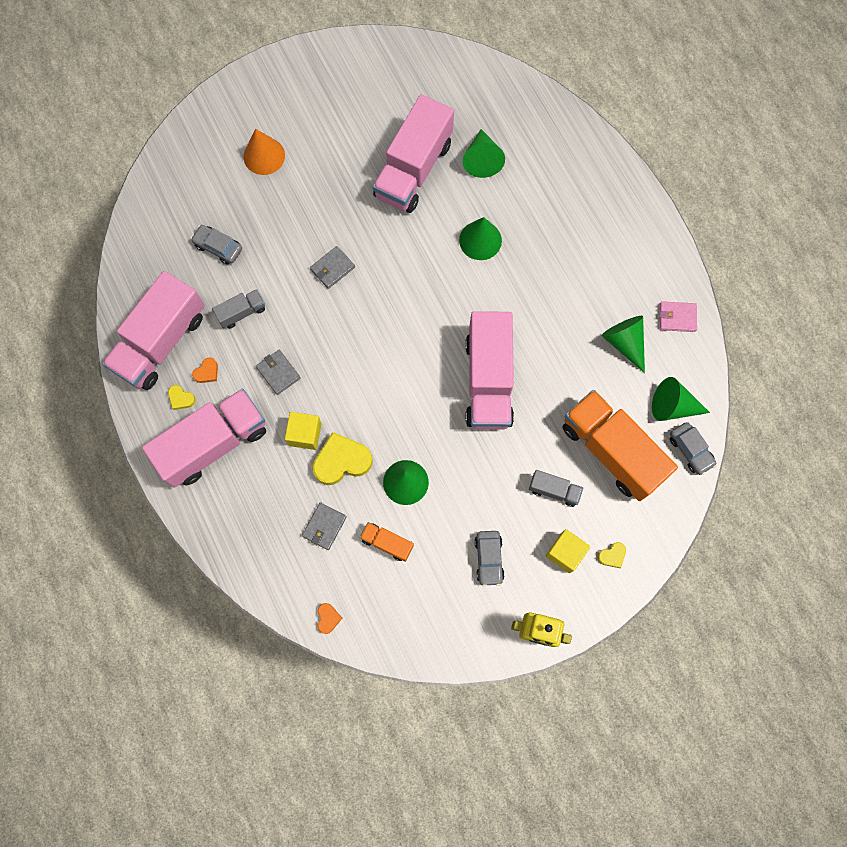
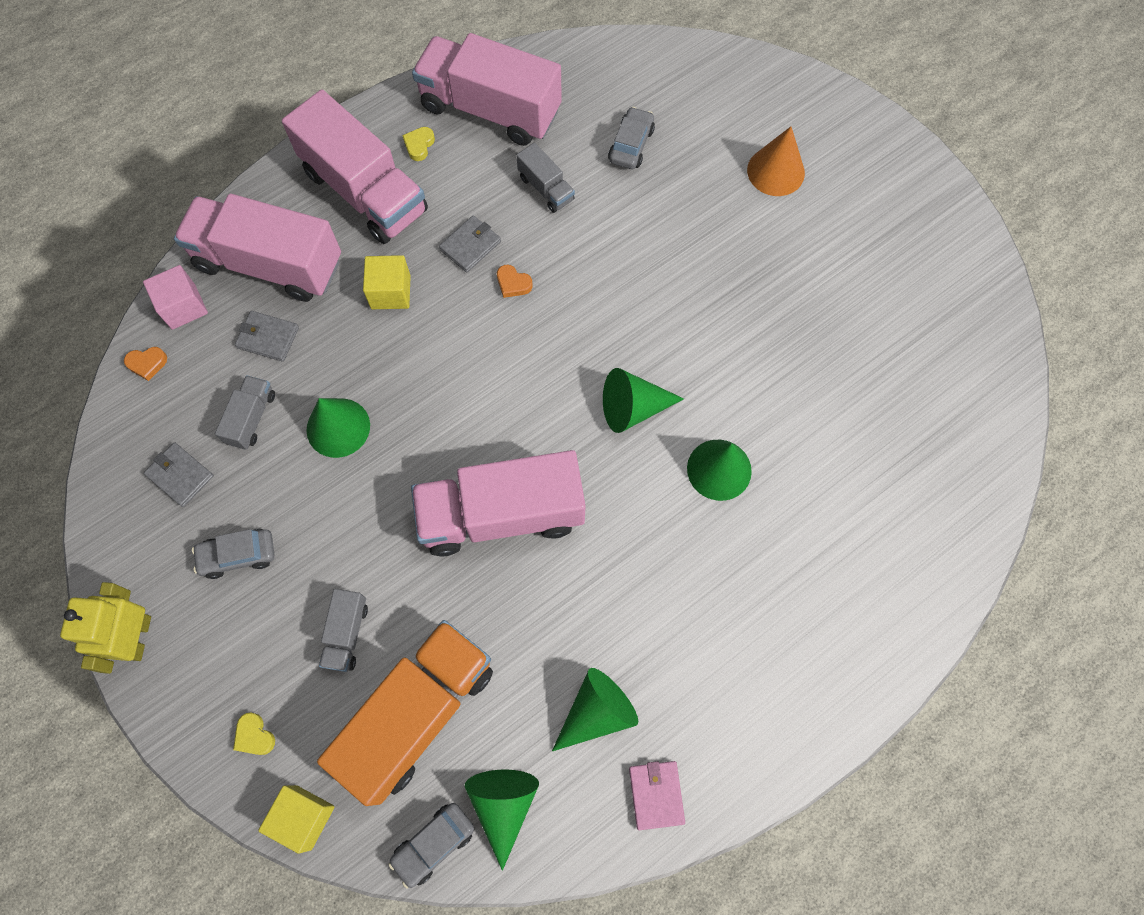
camera: 80 degrees right, 5 degrees down
(207, 372) = (458, 166): orange heart -> orange heart (513, 283)
(285, 589) = (183, 307): none -> pink cube
(332, 268) = (631, 283): grey wallet -> grey wallet (180, 475)
(342, 461) = (359, 343): yellow heart -> none
(387, 543) = (251, 418): orange truck -> grey truck
(413, 169) = (807, 360): pink truck -> pink truck (269, 264)
(482, 160) = (850, 451): green cone -> green cone (632, 408)
(565, 553) = (254, 664): yellow cube -> yellow cube (303, 817)

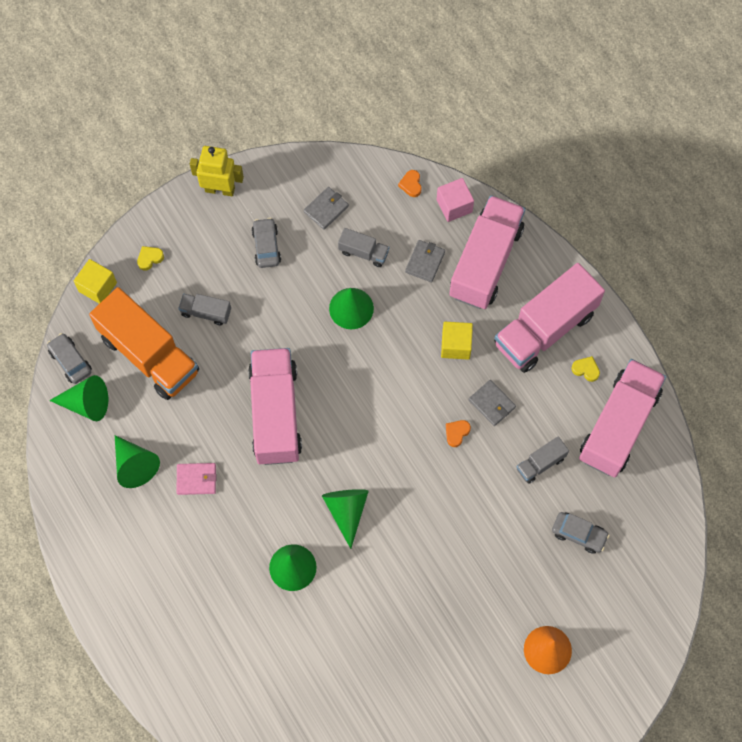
camera: 95 degrees right, 0 degrees up
(656, 795) = (78, 497): pink wallet -> pink wallet (196, 479)

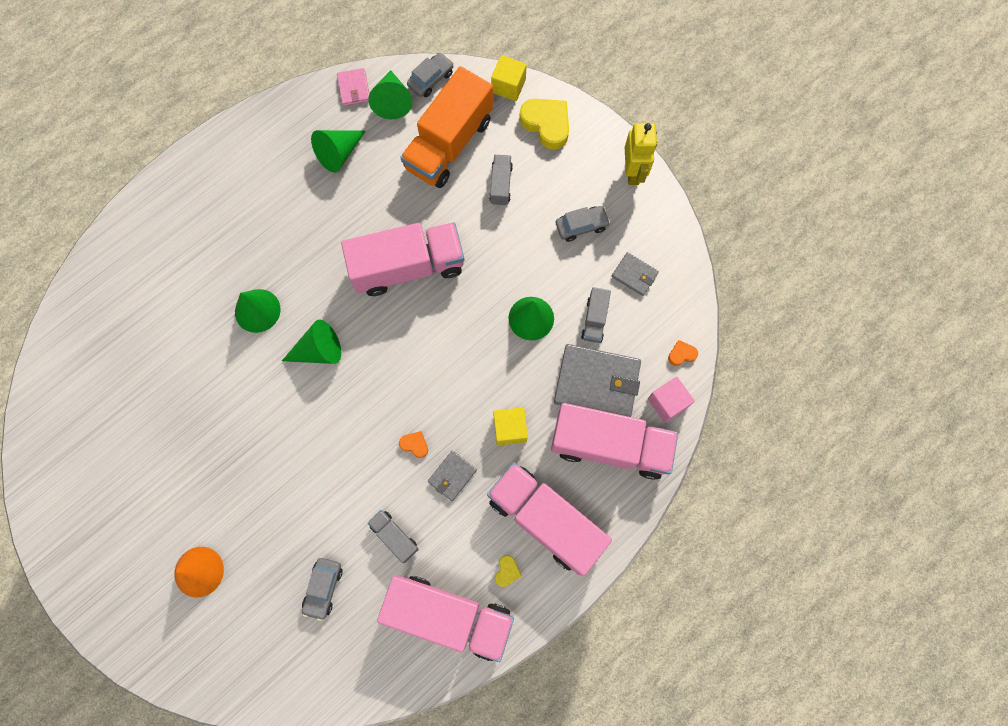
camera: 80 degrees right, 5 degrees up
(150, 258) = (546, 124): yellow heart -> yellow heart, size x2.07
(196, 479) = (332, 209): pink wallet -> pink wallet (354, 88)
(425, 262) = (597, 382): grey wallet -> grey wallet, size x1.97

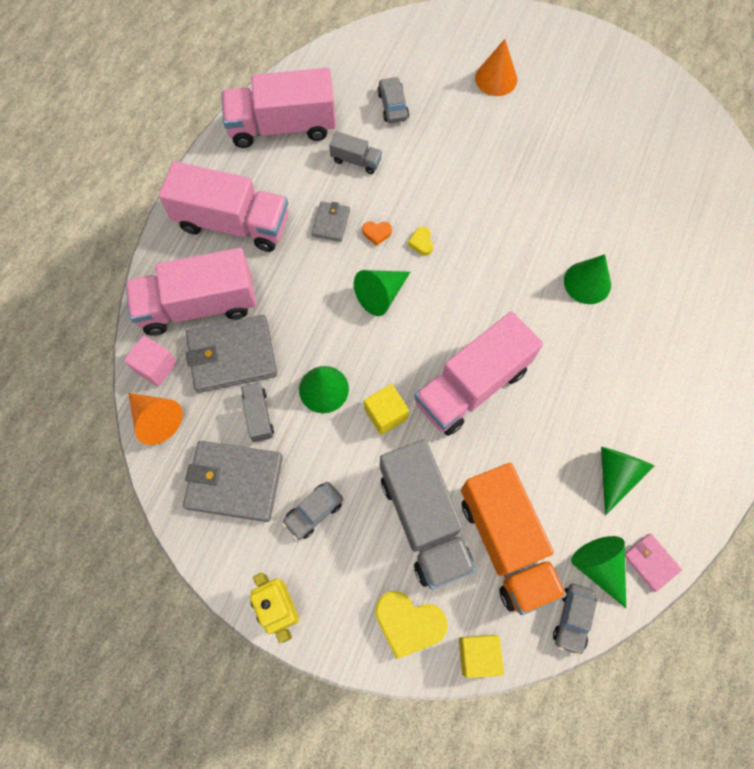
camera: 155 degrees right, 5 degrees down
(319, 350) = (508, 273): green cone -> green cone (380, 295)
(449, 144) = (505, 543): orange truck -> orange truck turned 150 degrees clockwise
(501, 184) = (424, 520): grey truck -> grey truck, size x2.21
(507, 571) = (249, 174): yellow heart -> yellow heart (421, 243)
(510, 429) = (297, 281): yellow cube -> yellow cube (386, 414)
(634, 275) = (234, 482): grey wallet -> grey wallet, size x1.97
(681, 354) = (156, 419): orange heart -> orange cone

